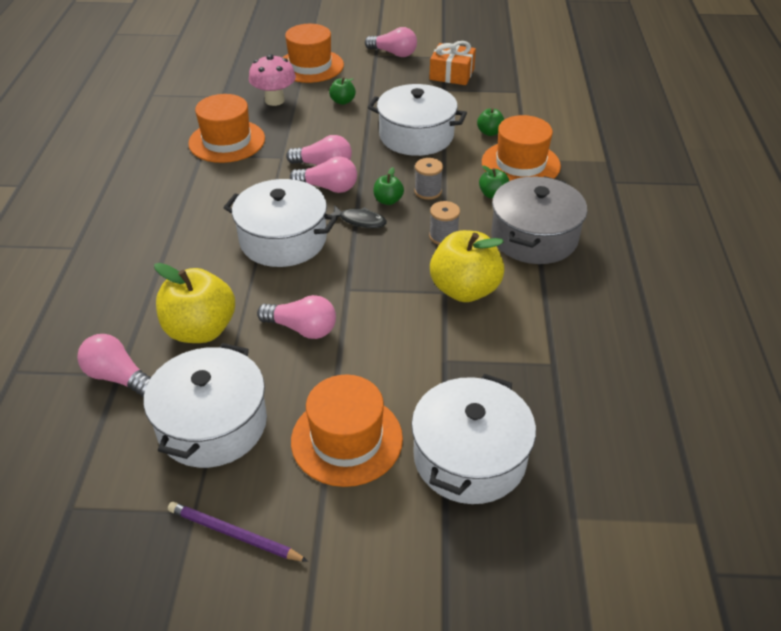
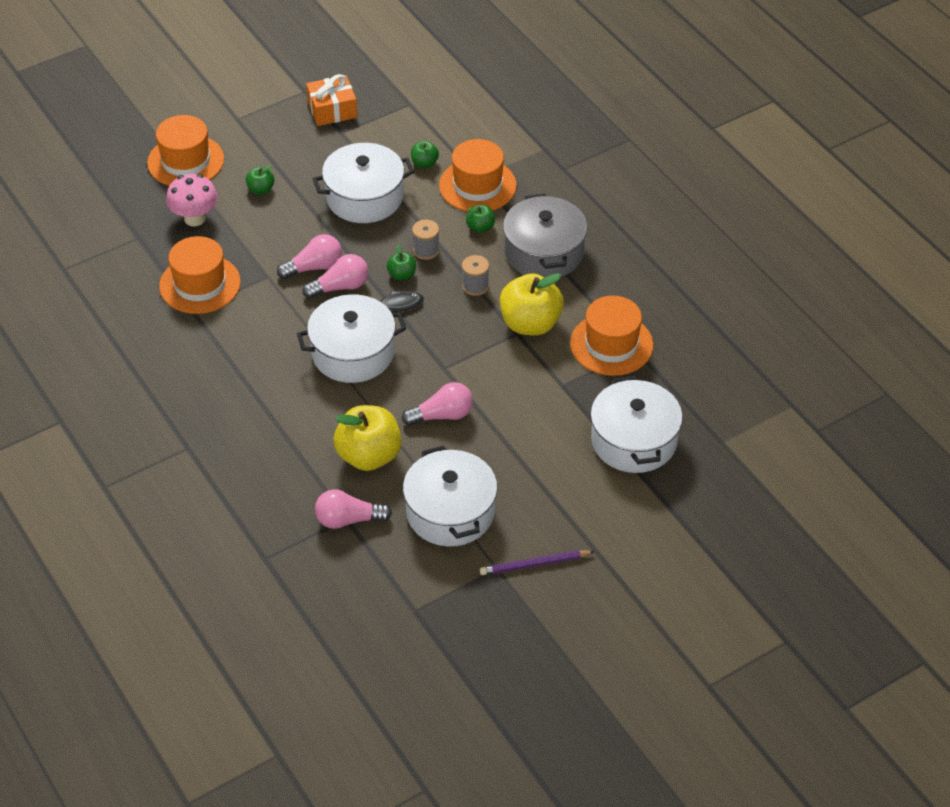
camera: 35 degrees left, 5 degrees up
(346, 439) = (548, 472): orange hat -> orange hat (611, 344)
(393, 53) = (252, 108): pink light bulb -> none

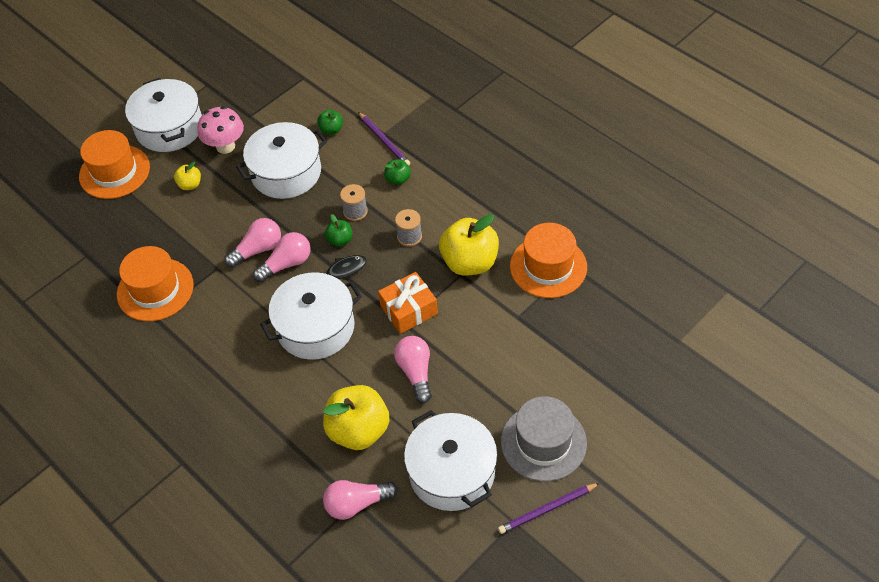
camera: 10 degrees left, 5 degrees up
(195, 218) = (135, 225): pink mushroom -> pink mushroom (225, 146)
(261, 189) = (190, 185): green apple -> yellow apple
(332, 110) = (236, 97): orange gift -> orange gift (409, 310)
(442, 415) = (416, 372): pink light bulb -> pink light bulb turned 75 degrees counterclockwise
(477, 185) = (384, 141): orange hat -> purple pencil
(544, 252) = (461, 191): grey pot -> none
(550, 505) = (543, 442): none -> grey hat
(634, 440) = (598, 358): white pot -> white pot (169, 128)

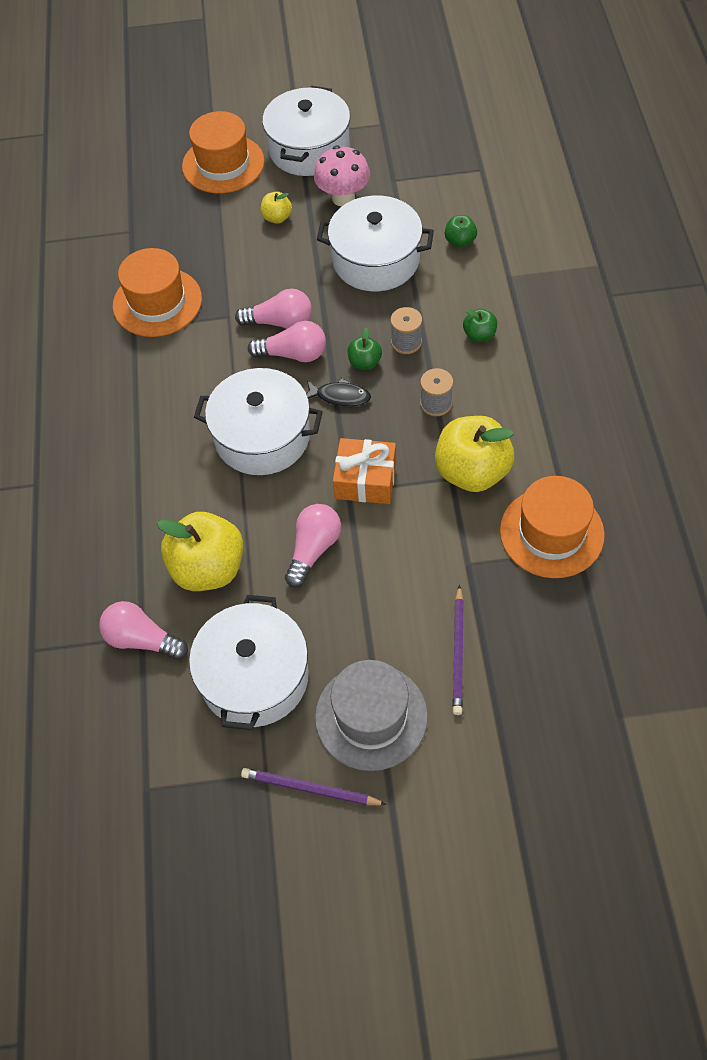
camera: 40 degrees right, 5 degrees up
(384, 141) = (503, 285): purple pencil -> purple pencil (458, 652)

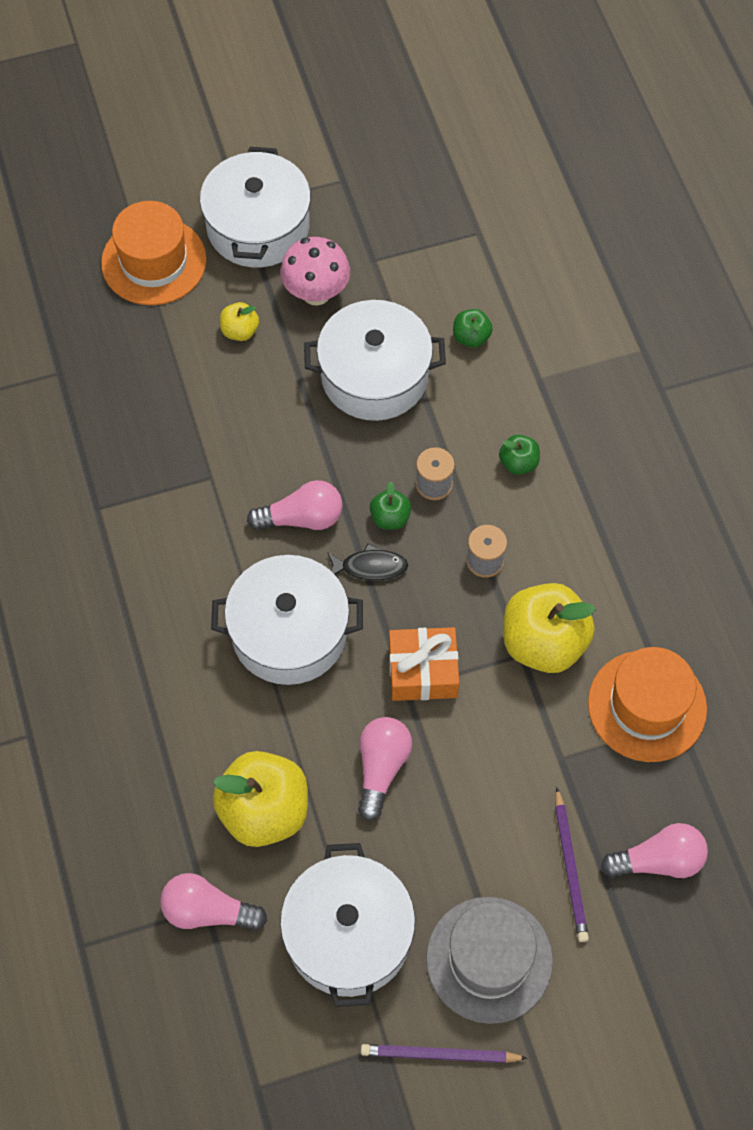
camera: 15 degrees left, 5 degrees up
(157, 302) = (117, 469): orange hat -> none
(280, 322) = (276, 477): pink light bulb -> pink light bulb (658, 860)

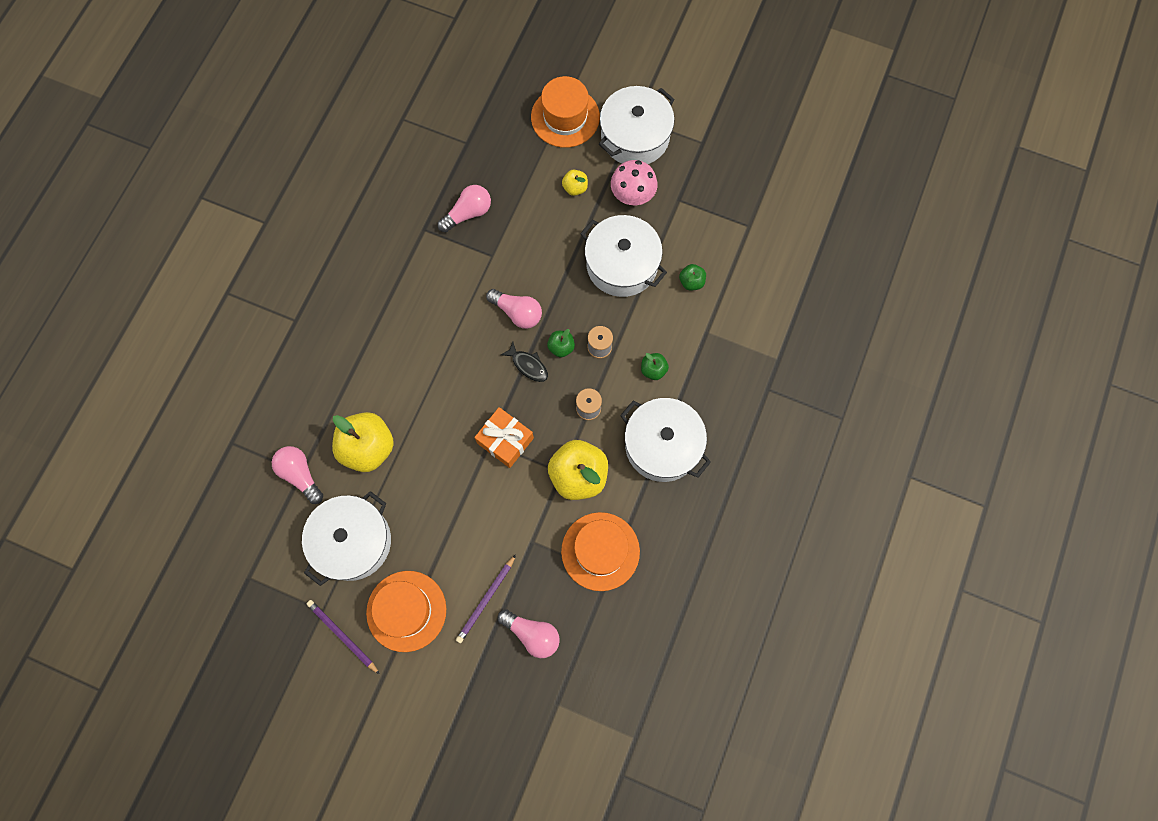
camera: 40 degrees right, 10 degrees up
(289, 633) = (458, 367): white pot -> white pot (662, 445)
(381, 768) = (441, 473): pink light bulb -> pink light bulb (468, 213)
(489, 959) = (406, 611): grey hat -> orange hat

